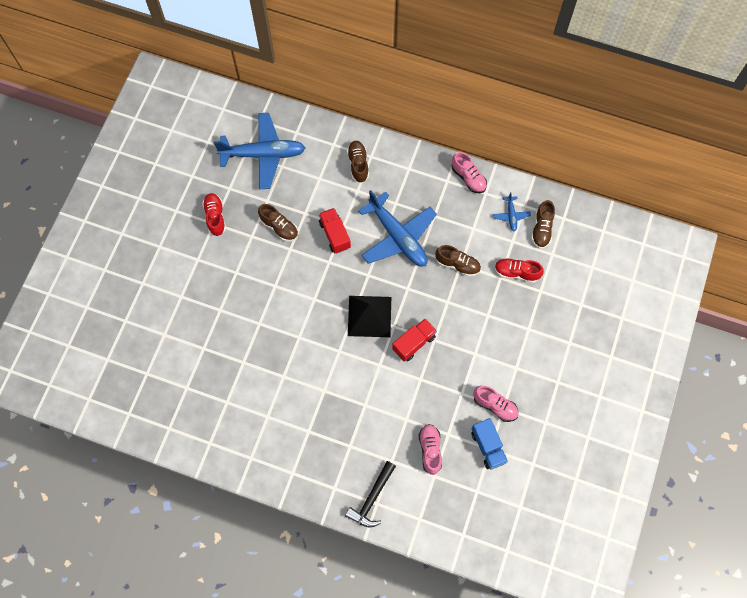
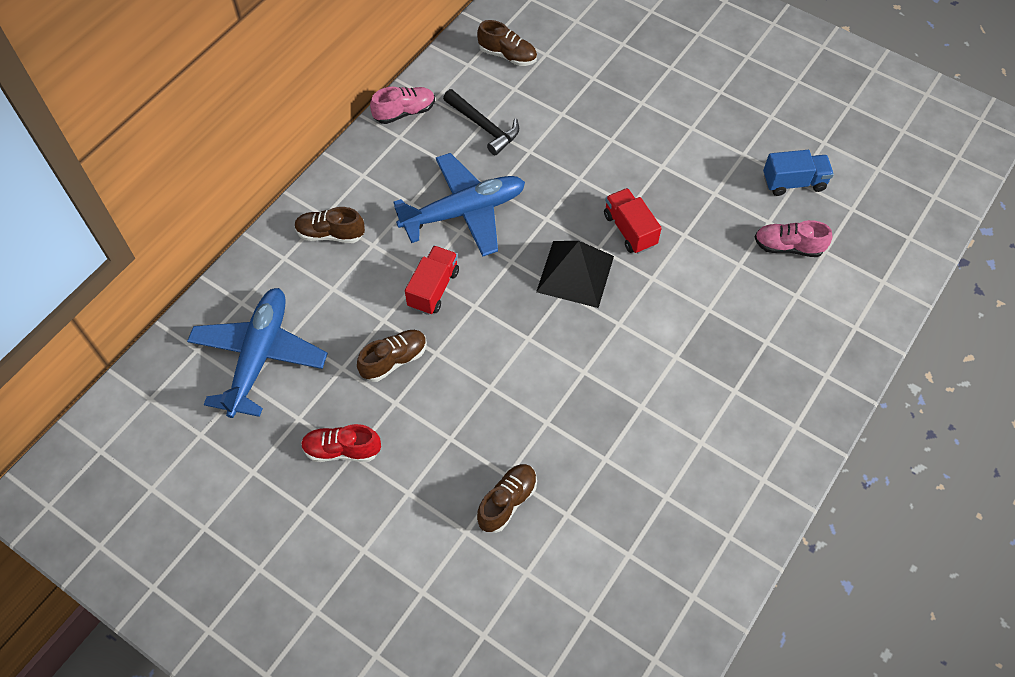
camera: 75 degrees left, 10 degrees down
(335, 235) = (433, 289): red truck -> red truck turned 120 degrees clockwise
(372, 498) = (847, 331): black hammer -> black hammer (483, 126)
(457, 264) = (528, 154): brown shoe -> brown shoe (507, 502)
(495, 406) = (739, 162): pink shoe -> none
(511, 215) = (477, 81): blue plane -> none
(516, 273) = (560, 95): red shoe -> none

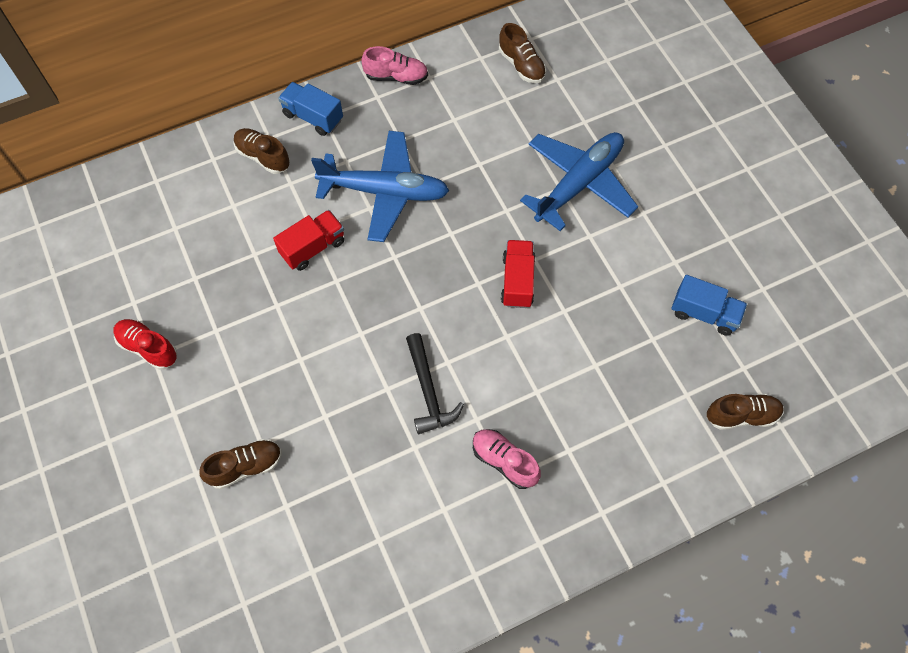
camera: 30 degrees right, 5 degrees up
(260, 356) = (139, 234): blue plane -> blue plane (579, 183)
(353, 179) = (313, 117): none -> blue truck
(394, 360) = (239, 293): brown shoe -> brown shoe (741, 415)
(483, 126) = (455, 122): black hammer -> black hammer (428, 391)
(575, 274) = (441, 296): black pyramid -> none
(788, 247) = (654, 372): pink shoe -> pink shoe (504, 461)

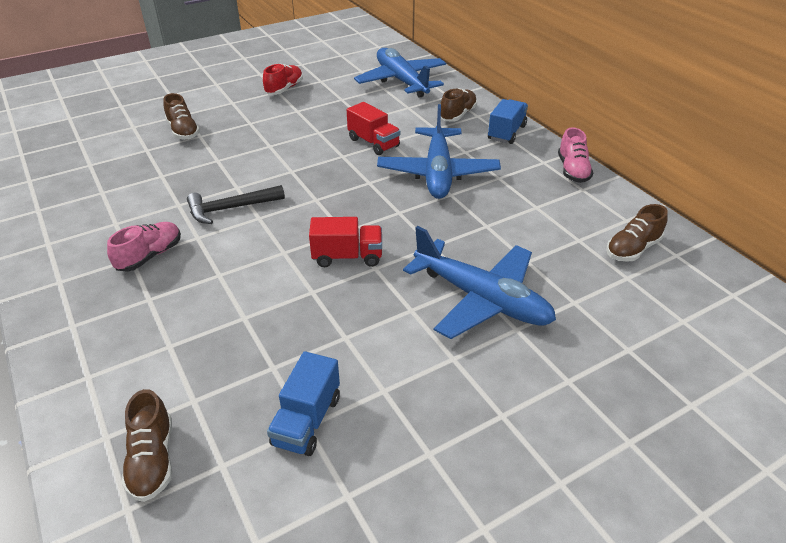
camera: 85 degrees right, 25 degrees down
(159, 206) = (401, 81): none -> blue plane

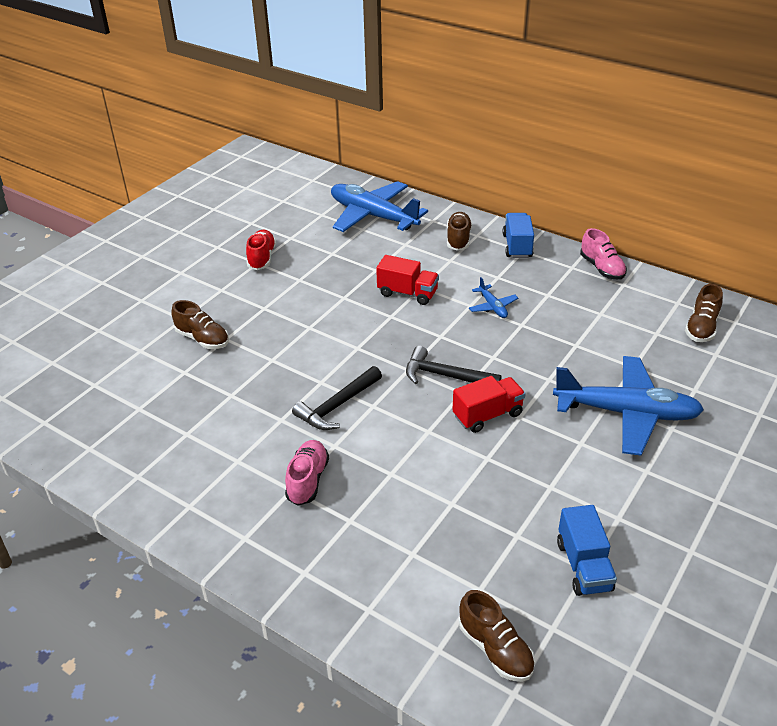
camera: 25 degrees left, 0 degrees up
(342, 214) = (445, 376): none -> black hammer
(437, 173) = (492, 307): blue plane -> blue plane, size x0.43

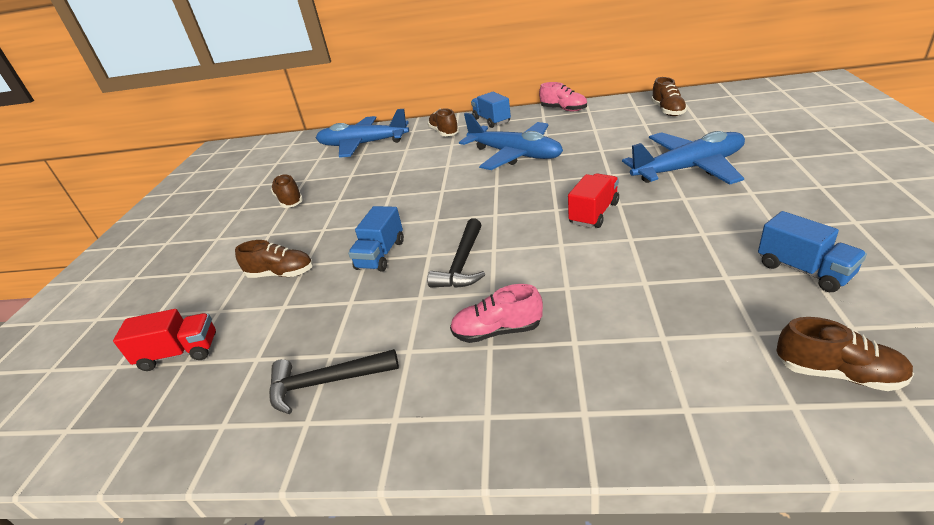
camera: 25 degrees left, 5 degrees down
(262, 258) = (290, 200): red shoe -> brown shoe
(286, 361) = (381, 255): none -> blue truck
(308, 480) = (497, 331): pink shoe -> pink shoe turned 75 degrees counterclockwise
(407, 293) = (440, 173): red truck -> red truck (180, 353)
(445, 376) = (530, 205): black hammer -> black hammer (326, 382)
(492, 307) = (515, 155): blue plane -> blue plane, size x2.30

